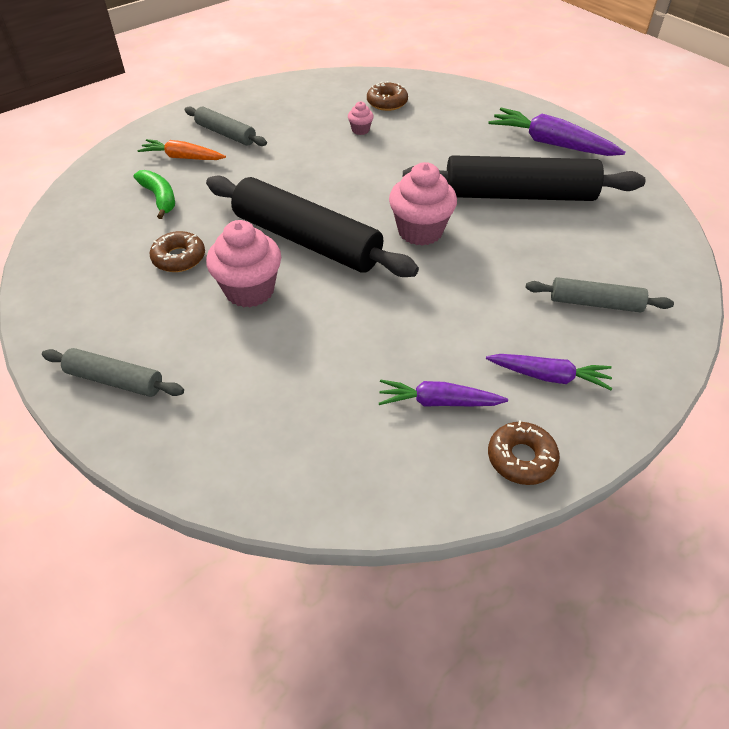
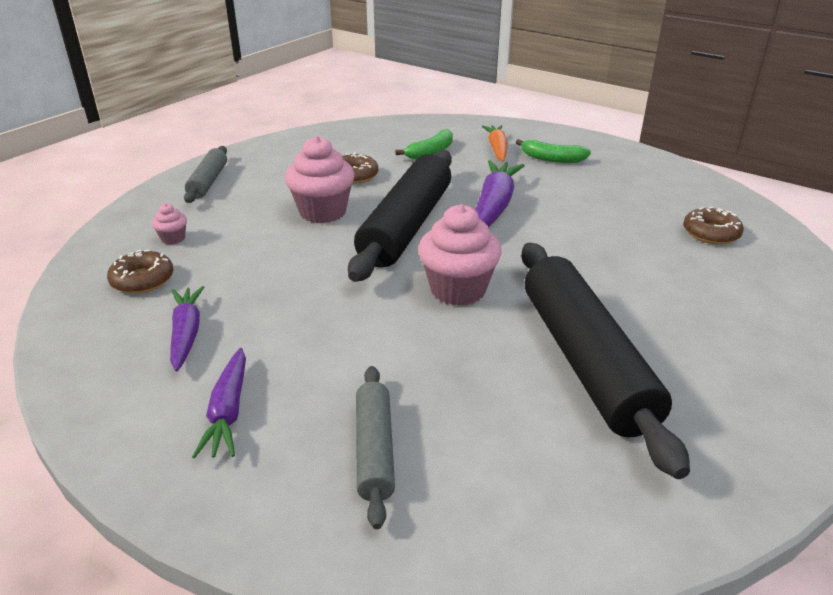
camera: 75 degrees right, 15 degrees down
(226, 134) = (552, 159): grey rolling pin -> green banana
(360, 130) = (630, 225): pink cupcake -> pink cupcake (173, 238)
(521, 458) = (106, 397): brown donut -> brown donut (142, 280)
(551, 143) = (753, 384): purple carrot -> purple carrot (494, 207)

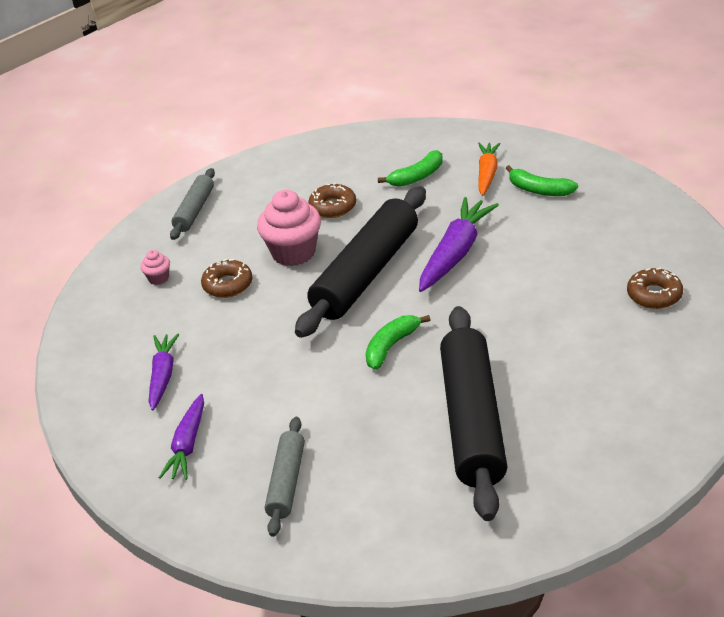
camera: 15 degrees right, 5 degrees up
(142, 280) = (131, 321): brown donut -> brown donut (228, 285)
(458, 290) = (391, 346): pink cupcake -> green banana

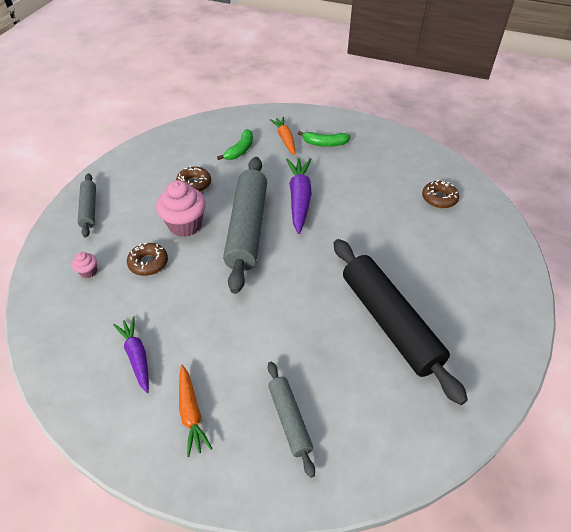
camera: 30 degrees left, 10 degrees up
(187, 445) = (191, 413): purple carrot -> orange carrot
(366, 273) = (247, 228): black rolling pin -> grey rolling pin
(391, 346) = (298, 280): green banana -> none

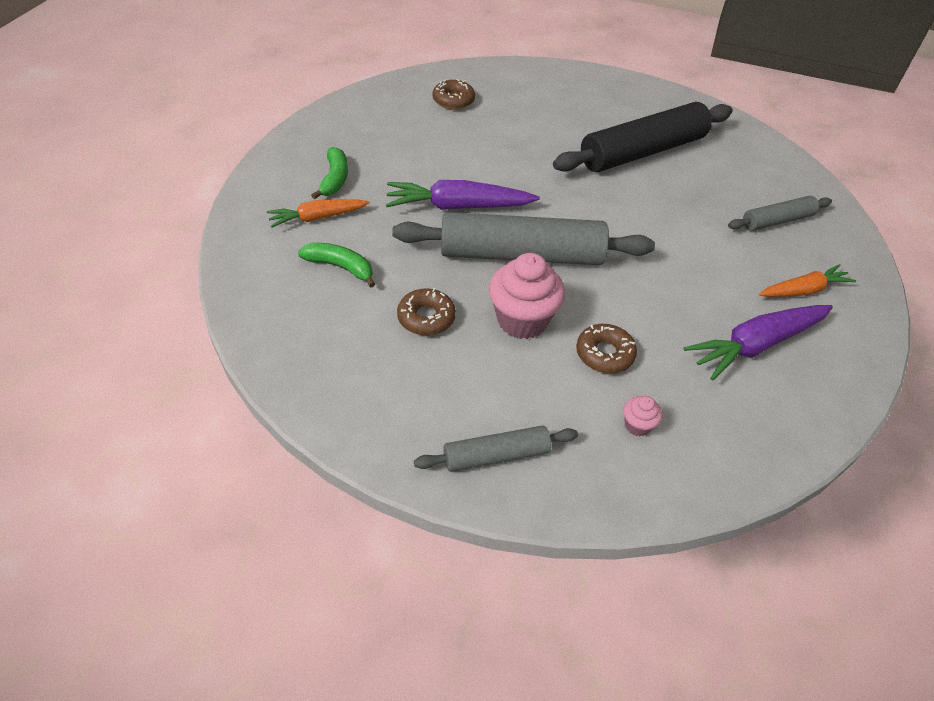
camera: 95 degrees left, 0 degrees up
(137, 356) = (756, 345): purple carrot -> purple carrot, size x1.55

